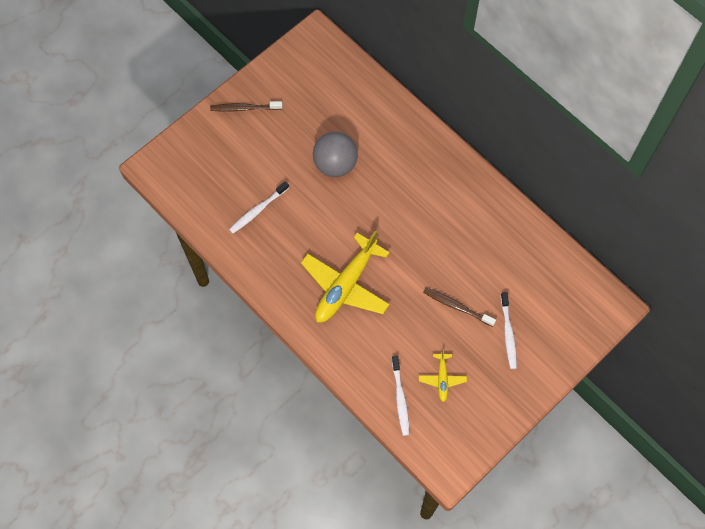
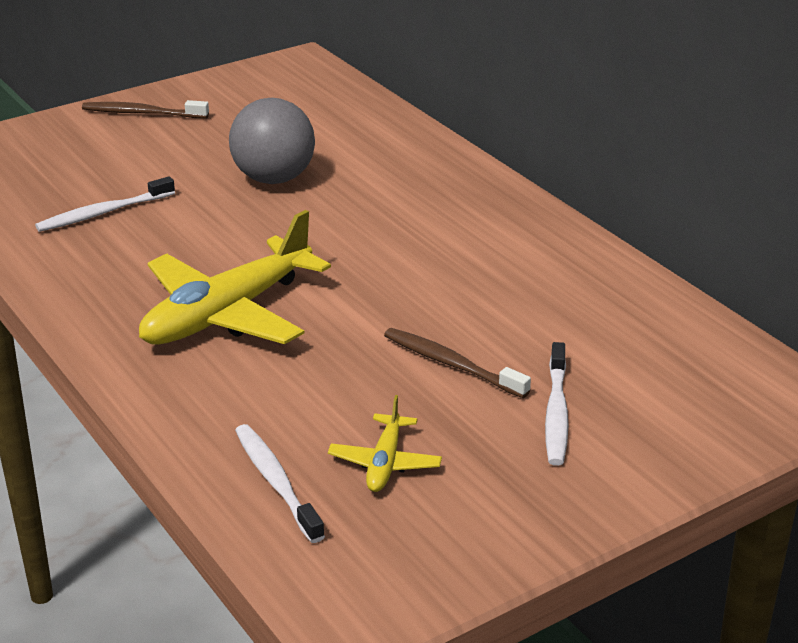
camera: 10 degrees right, 35 degrees down
(400, 398) = (276, 482): white toothbrush -> white toothbrush turned 150 degrees clockwise

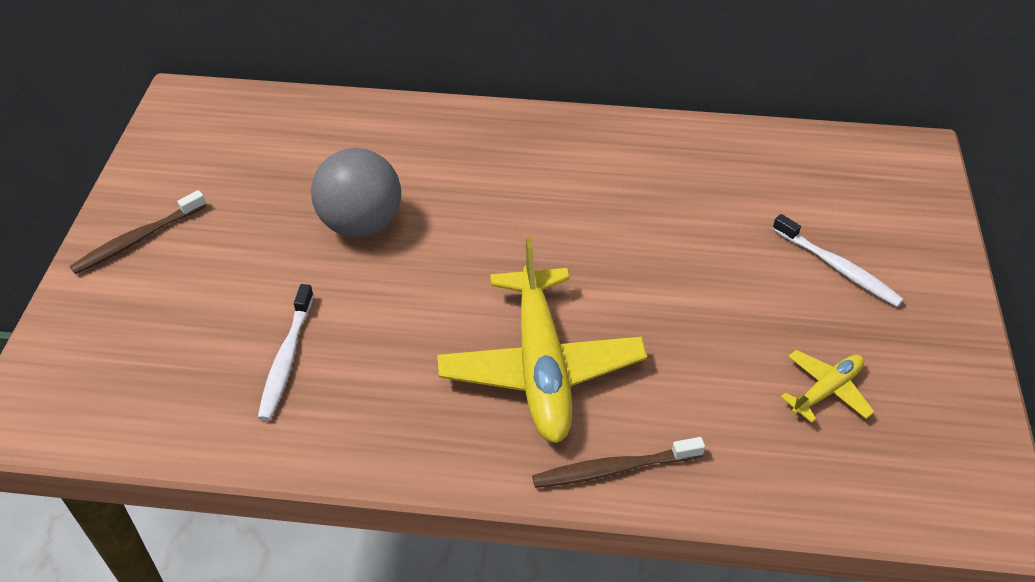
camera: 50 degrees left, 15 degrees up
(276, 482) = (802, 466): white toothbrush -> none
(385, 463) = (826, 390): yellow plane -> yellow plane turned 90 degrees counterclockwise
(451, 364) = (732, 283): brown toothbrush -> brown toothbrush (613, 469)

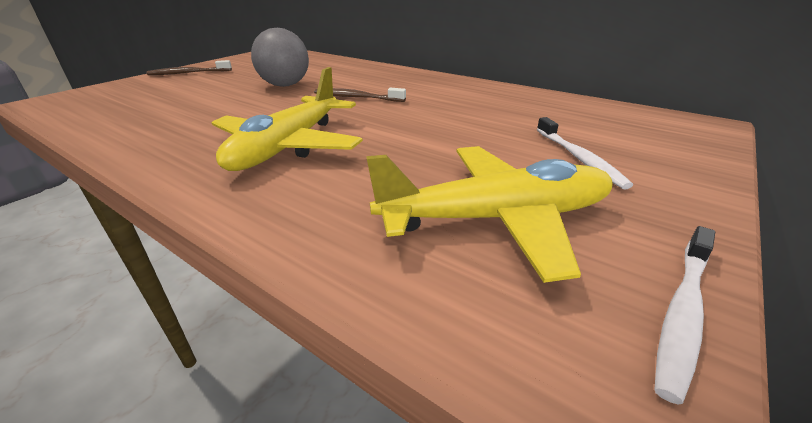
camera: 30 degrees right, 15 degrees down
(286, 359) = (170, 112): white toothbrush -> white toothbrush (682, 313)
(613, 469) = (251, 204): brown toothbrush -> brown toothbrush (356, 97)
(826, 390) = (496, 218): yellow plane -> yellow plane, size x2.11

